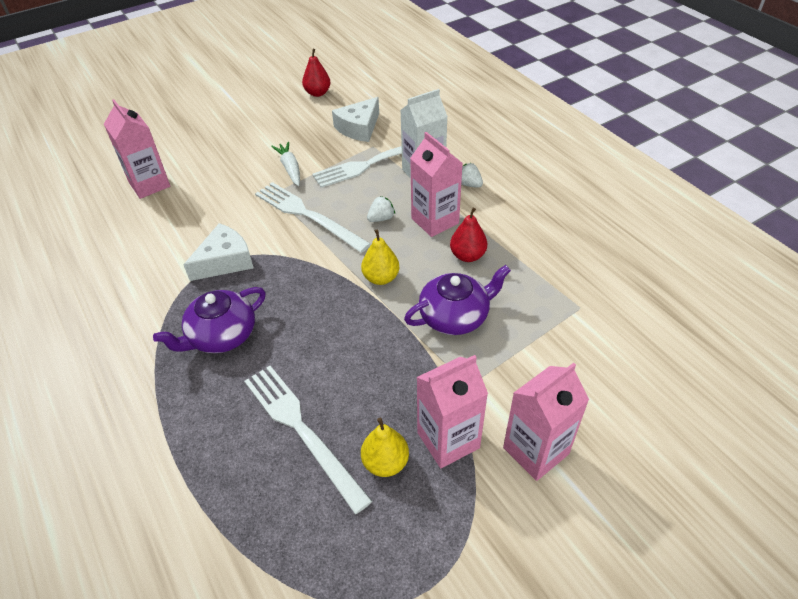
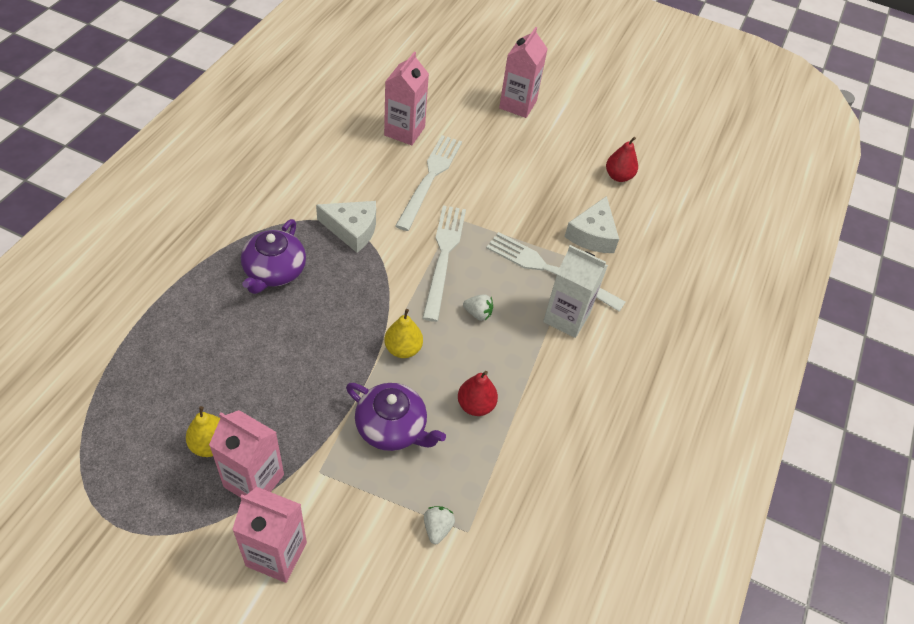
camera: 50 degrees right, 5 degrees up
(221, 335) = (274, 271): purple teapot -> purple teapot turned 90 degrees counterclockwise
(290, 168) = (494, 212): white carrot -> none
(302, 430) = (212, 373): white fork -> white fork (430, 178)
(359, 128) = (592, 235): white cheese -> white cheese turned 75 degrees counterclockwise
(435, 221) = (504, 358): pink carton -> pink carton (518, 104)
(469, 184) = (578, 364): white strawberry -> white strawberry (437, 528)

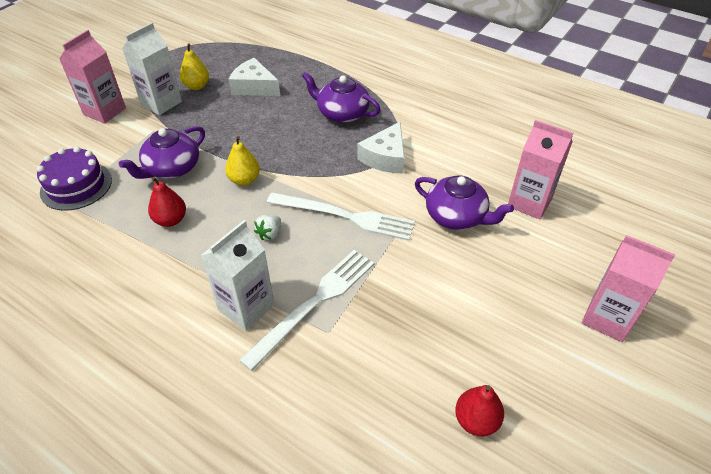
camera: 105 degrees right, 5 degrees down
(254, 480) = (161, 103): pink carton -> white carton
(430, 178) = (456, 216): white fork -> purple teapot
(437, 528) = (76, 186): white strawberry -> purple cake
(592, 235) = (365, 360): white cheese -> white cheese (254, 87)

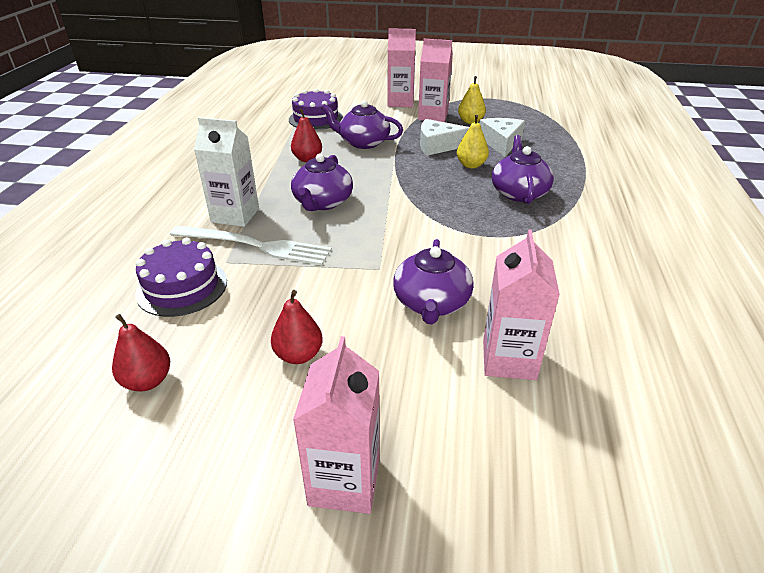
camera: 65 degrees right, 10 degrees down
(161, 103) = (433, 116): white carton -> pink carton
(244, 180) = (377, 173): yellow pear -> yellow pear (471, 165)
(269, 234) = (322, 202): white strawberry -> purple teapot
(345, 216) = (373, 233): white fork -> none
(352, 375) = (182, 287): none -> purple cake
(385, 157) = (480, 234): white cheese -> white cheese (438, 145)
(483, 311) = (298, 355): none -> red pear

